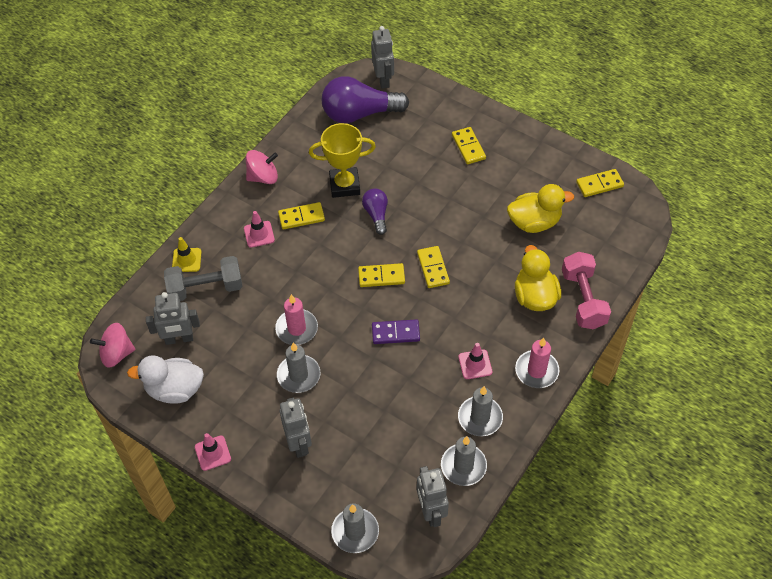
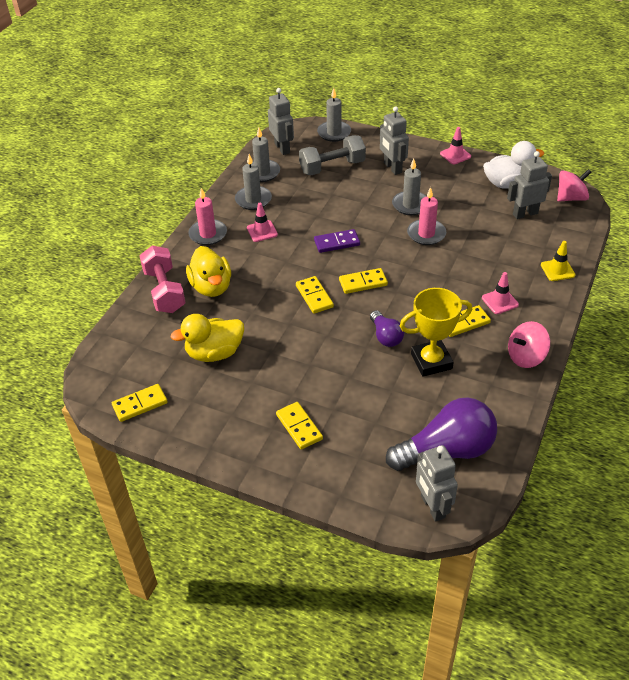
camera: 170 degrees right, 10 degrees down
(206, 288) = (525, 251): grey dumbbell -> grey dumbbell (332, 167)

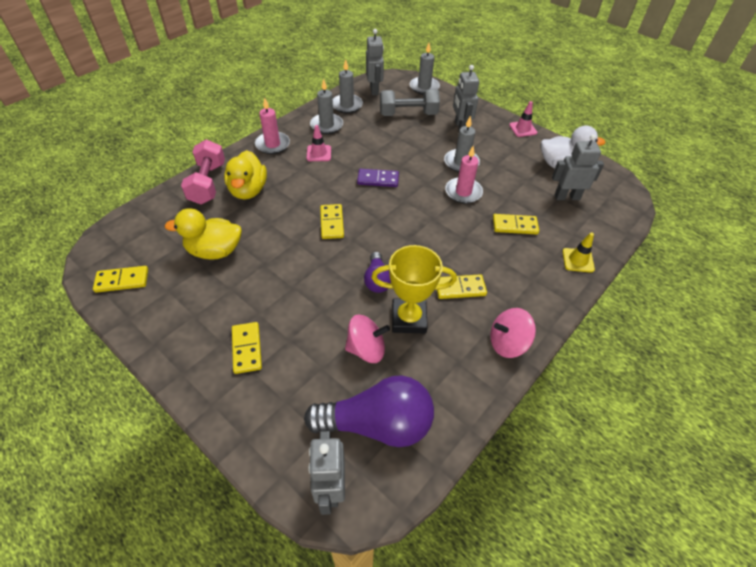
camera: 15 degrees right, 5 degrees up
(363, 283) = (382, 222): yellow domino -> yellow domino (514, 226)
(500, 301) = (505, 276): pink traffic cone -> none
(571, 198) = (619, 193): pink spinning top -> pink spinning top (366, 349)

